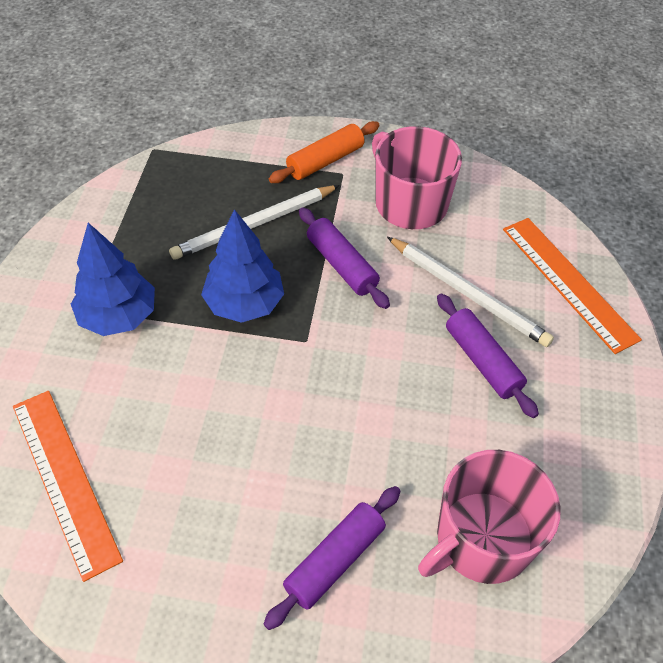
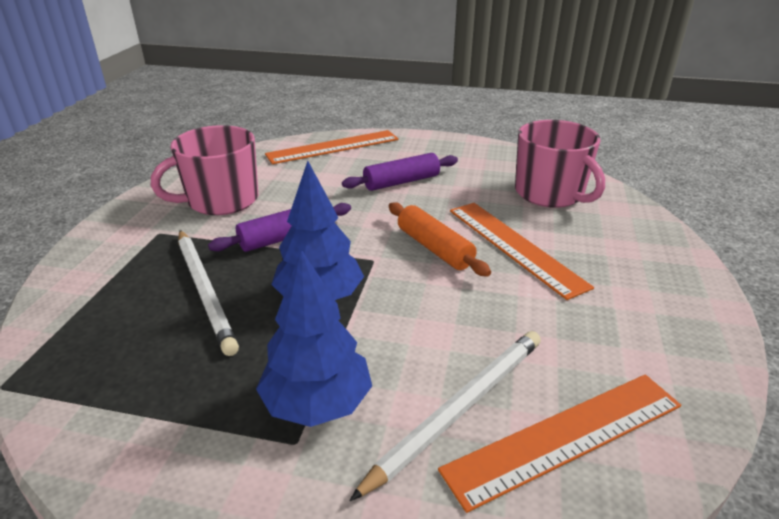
camera: 85 degrees left, 20 degrees down
(325, 161) = (132, 242): orange rolling pin -> orange rolling pin (434, 248)
(335, 560) = (589, 251): purple rolling pin -> none
(340, 475) = (514, 246): none -> orange ruler
(468, 293) = (335, 182): white pencil -> white pencil (459, 409)

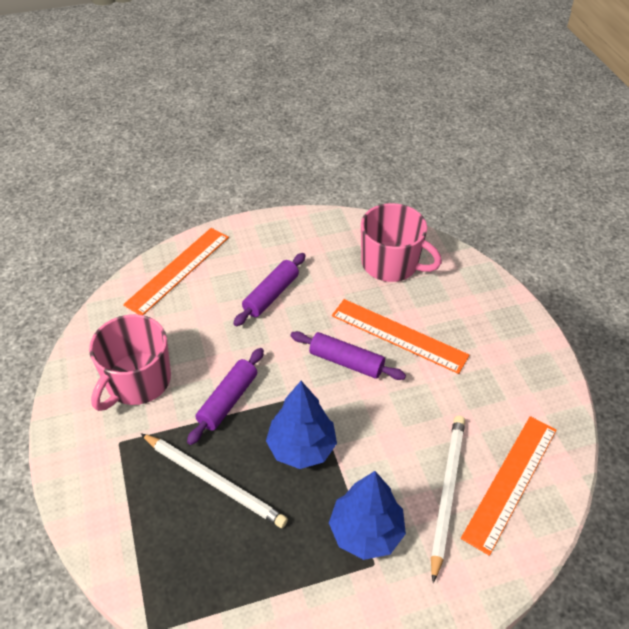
camera: 30 degrees left, 15 degrees up
(434, 248) = (346, 362): orange rolling pin -> purple rolling pin

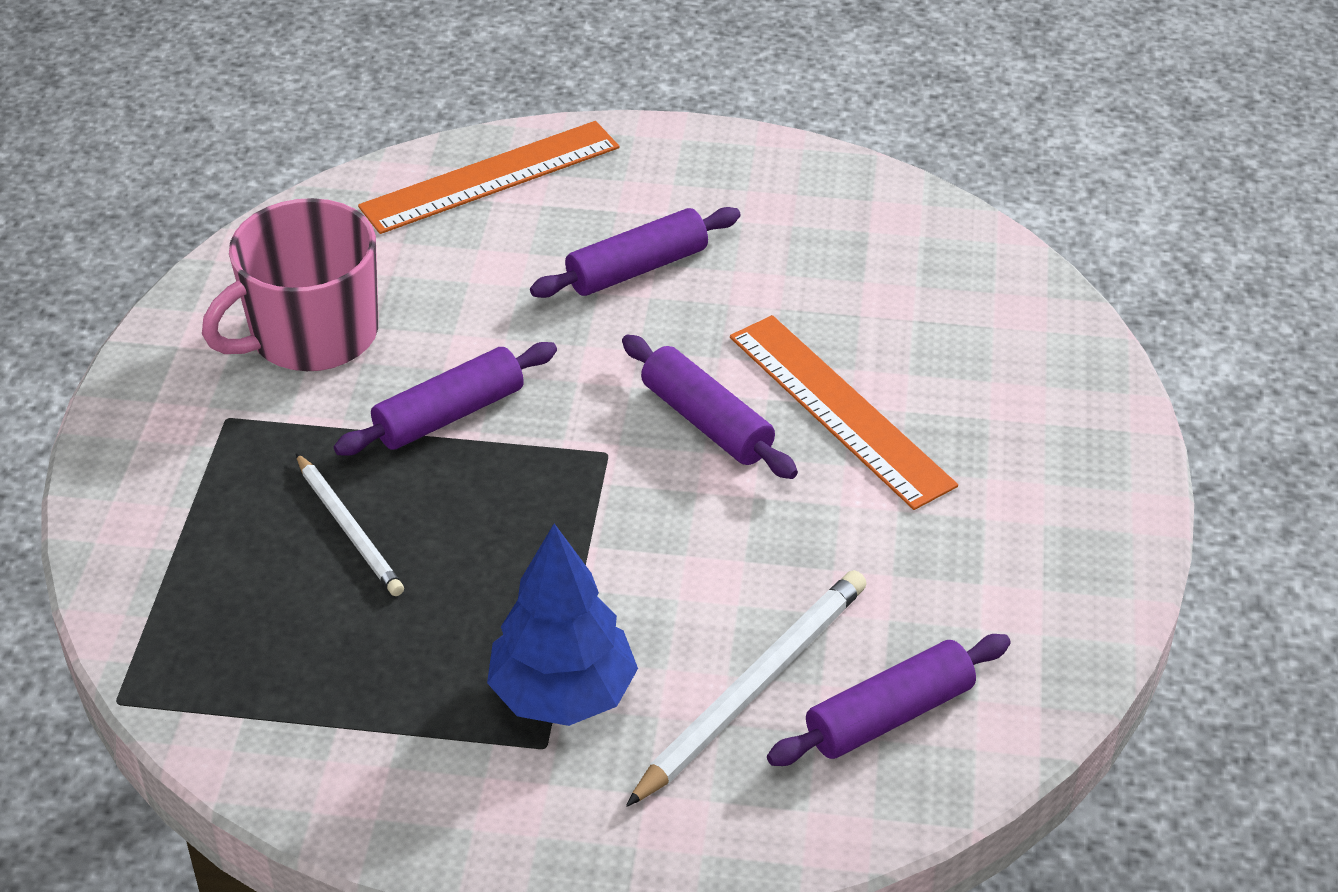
camera: 25 degrees right, 5 degrees down
(214, 481) = (349, 528): white pencil -> white pencil, size x0.64
(301, 448) = (533, 530): blue tree -> none
(391, 263) = (911, 283): pink mug -> none
(511, 482) = (889, 715): orange ruler -> purple rolling pin

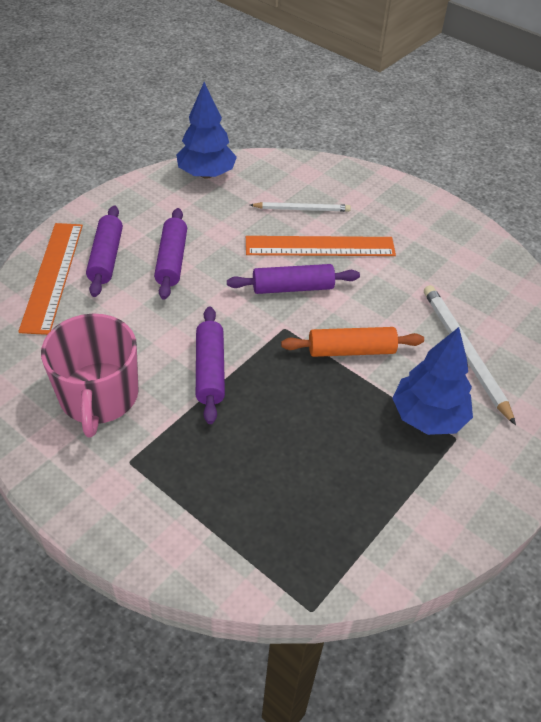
camera: 60 degrees left, 5 degrees up
(349, 528) = (258, 446): white pencil -> white pencil (302, 209)
(628, 547) = (351, 350): none -> orange rolling pin
(880, 204) = (206, 174): none -> blue tree
(889, 715) = (504, 320): purple rolling pin -> purple rolling pin (106, 258)

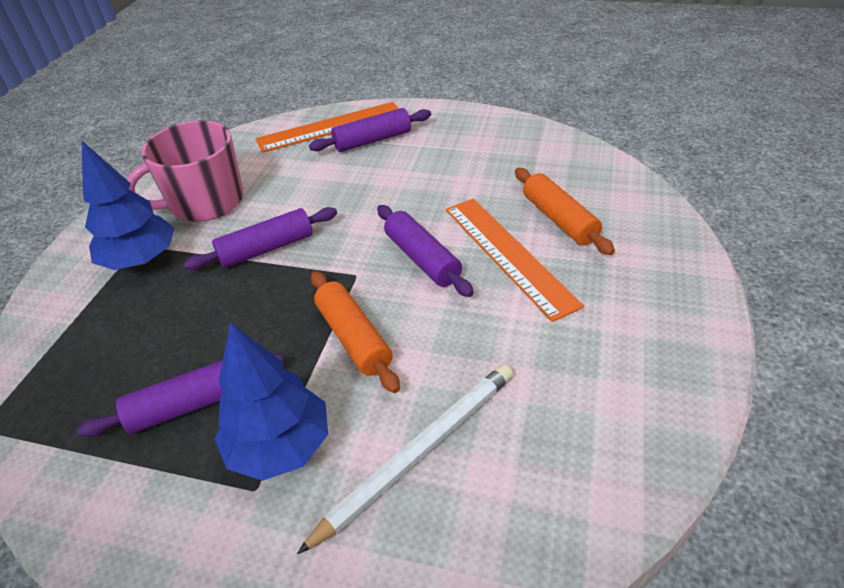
camera: 70 degrees right, 5 degrees down
(172, 260) = (399, 172): purple rolling pin -> purple rolling pin (190, 405)
(206, 174) = (545, 143): blue tree -> blue tree (141, 260)
(302, 209) = (559, 219): white pencil -> orange rolling pin

